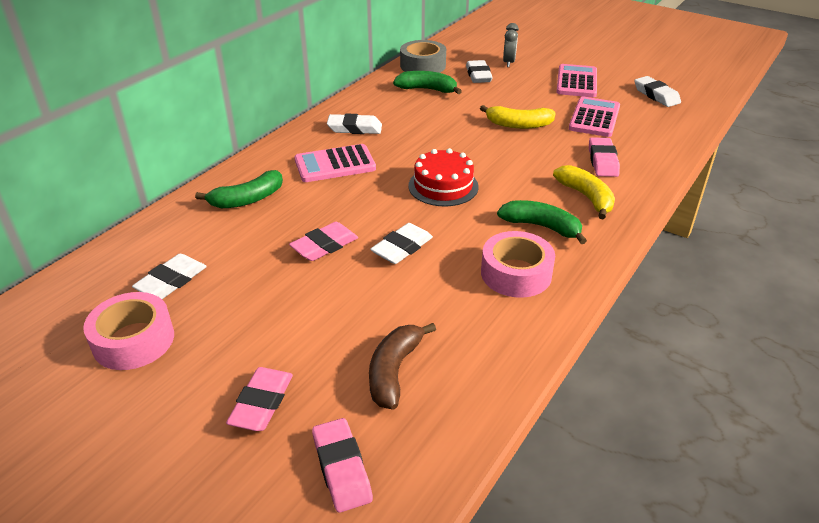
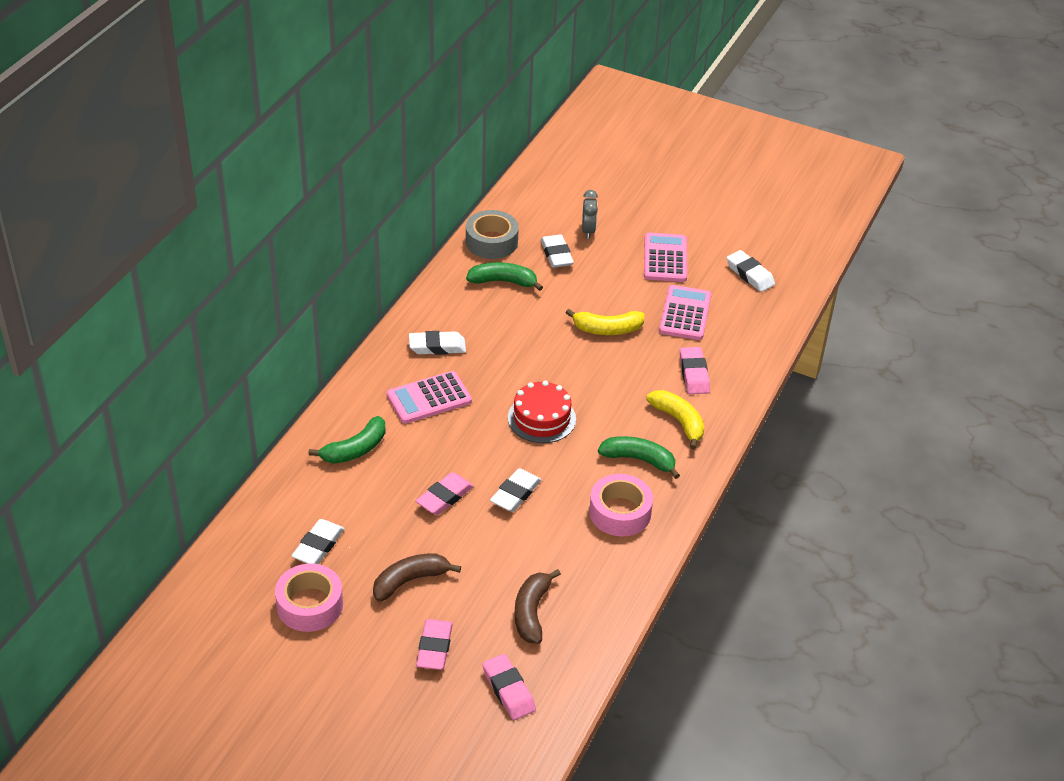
camera: 10 degrees left, 5 degrees up
(259, 324) = (410, 581): none -> brown banana

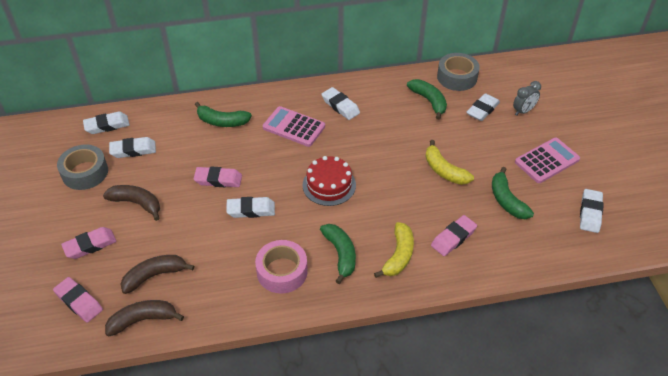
camera: 55 degrees right, 5 degrees up
(247, 551) = (107, 125): none -> white eraser
(310, 605) = (85, 172): pink tape -> grey tape
(508, 690) = (79, 302): pink eraser -> pink eraser turned 75 degrees counterclockwise
(582, 647) = (143, 320): none -> brown banana
(685, 313) = (506, 200): pink calculator -> green banana

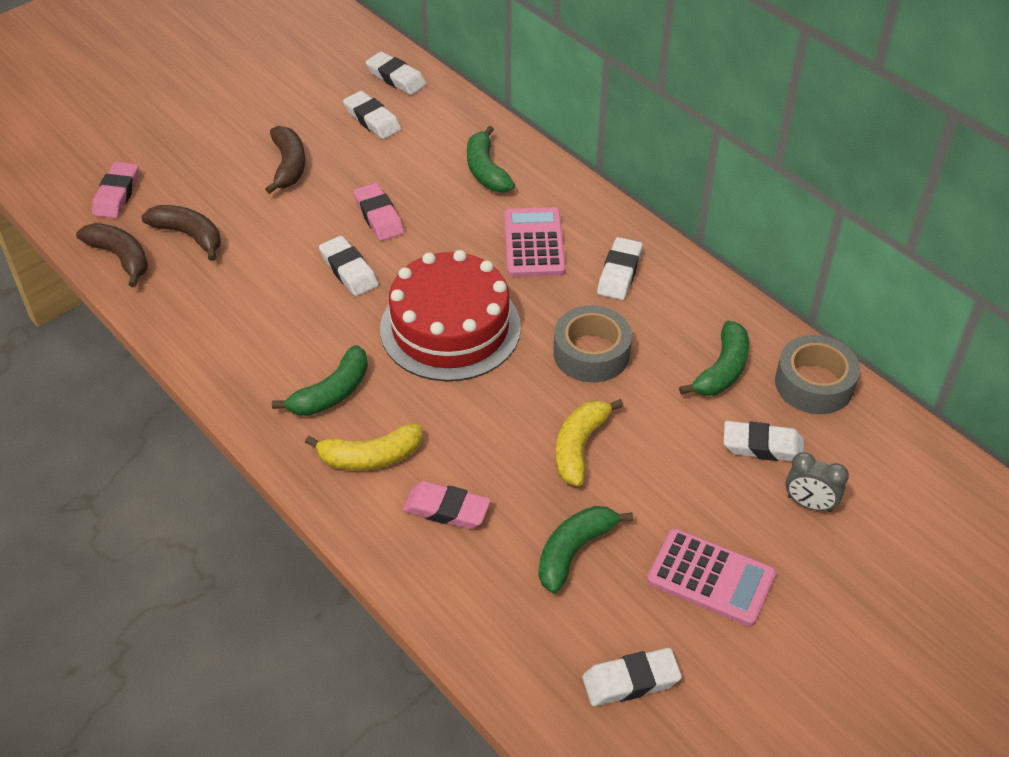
camera: 60 degrees right, 0 degrees up
(85, 172) = (306, 100): grey tape -> grey tape (591, 353)
(90, 245) = (200, 161): pink eraser -> none
(282, 271) = (265, 346): pink tape -> none
(329, 185) = (450, 328): red cake -> red cake, size x1.60

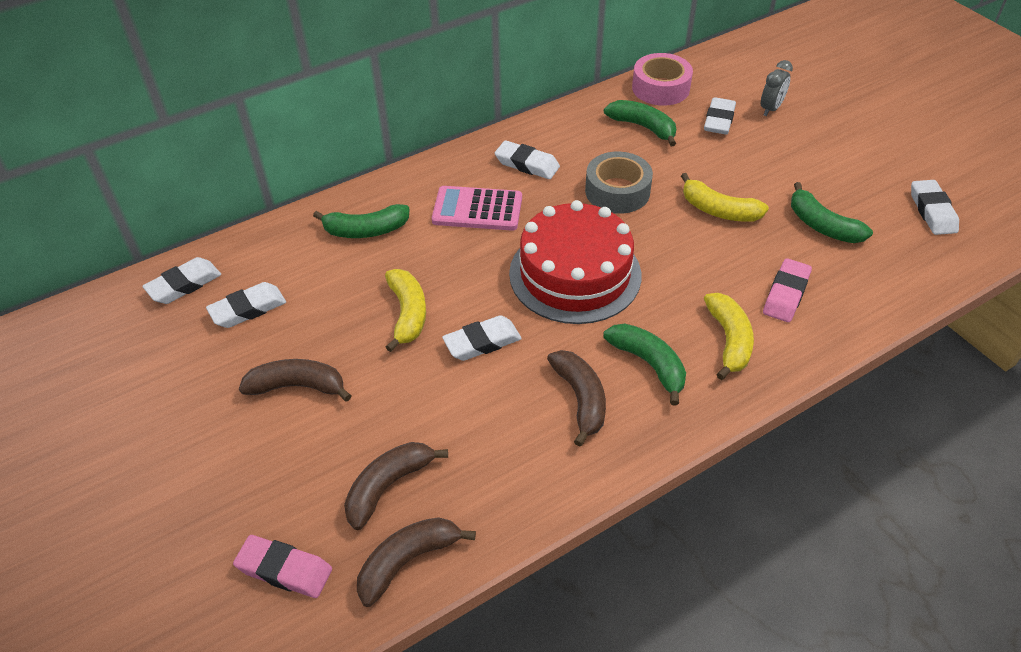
camera: 80 degrees left, 0 degrees up
(285, 345) = (580, 399): none -> brown banana
(379, 216) = (407, 314): pink eraser -> yellow banana
(710, 578) = (839, 162): pink calculator -> none
(814, 384) = (660, 88): grey tape -> pink tape

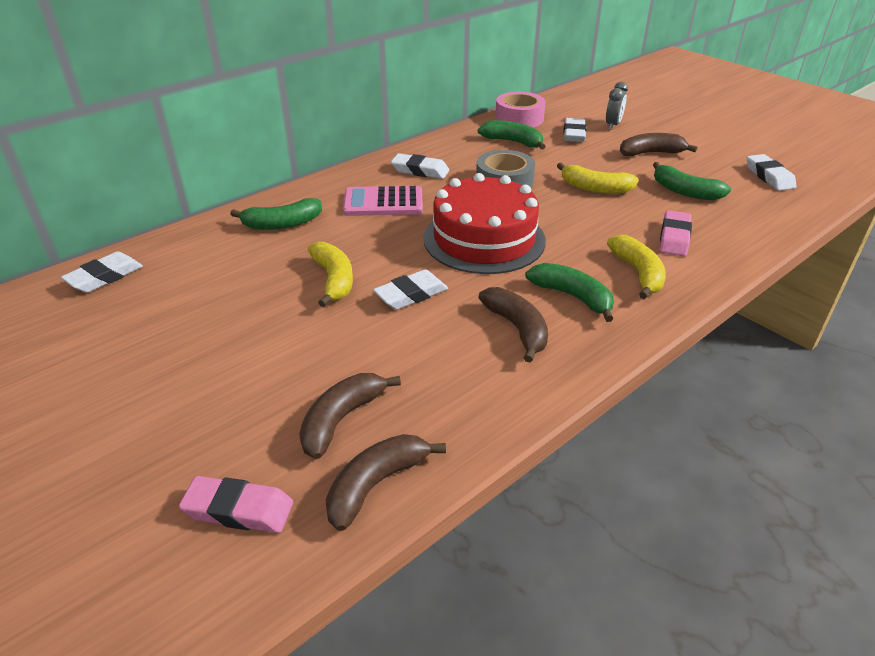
camera: 10 degrees left, 10 degrees down
(248, 309) = (172, 290): white eraser -> none
(298, 386) = (232, 345): brown banana -> brown banana (651, 153)

